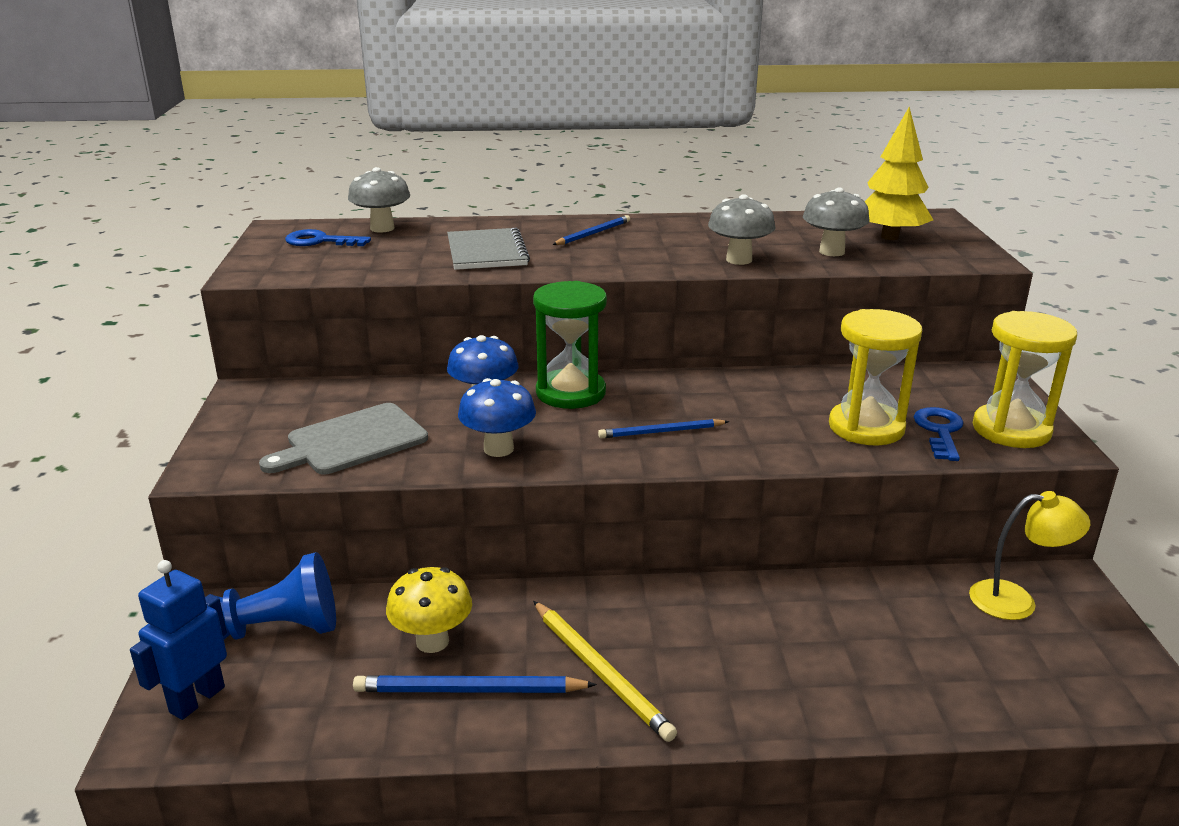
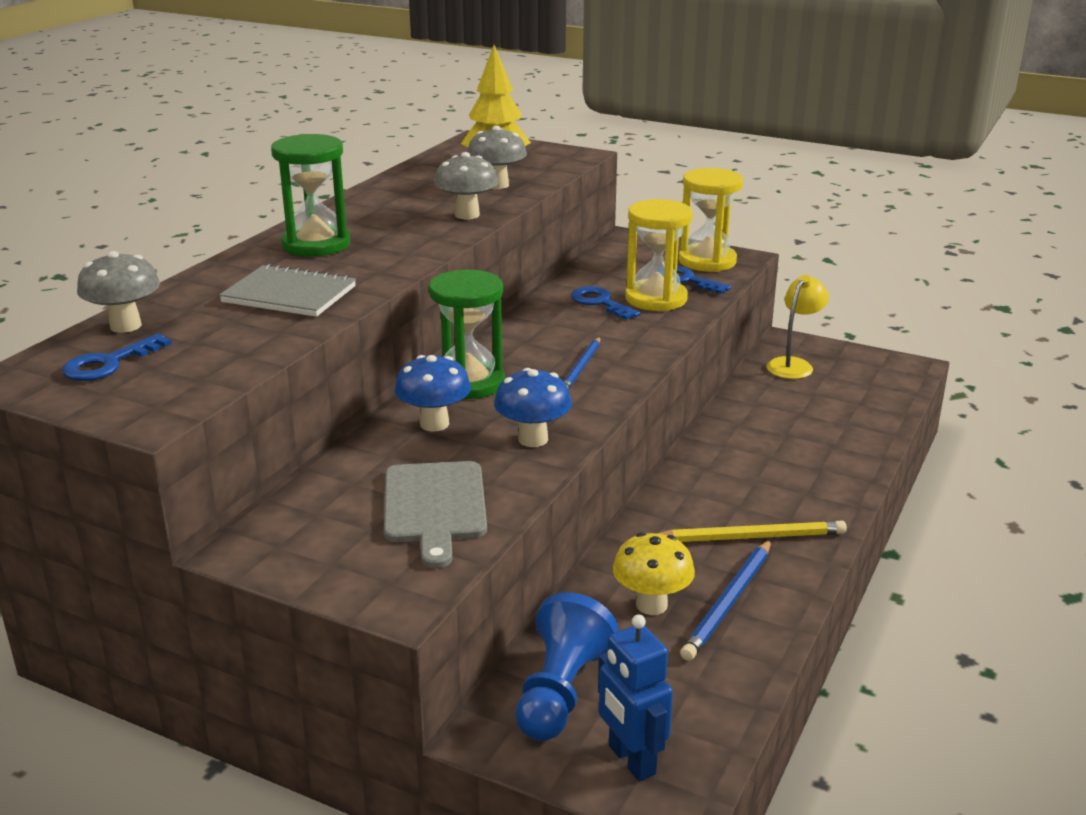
camera: 60 degrees left, 0 degrees up
(593, 233) = (316, 244): blue pencil -> green hourglass
(812, 402) = (600, 302): none -> blue key

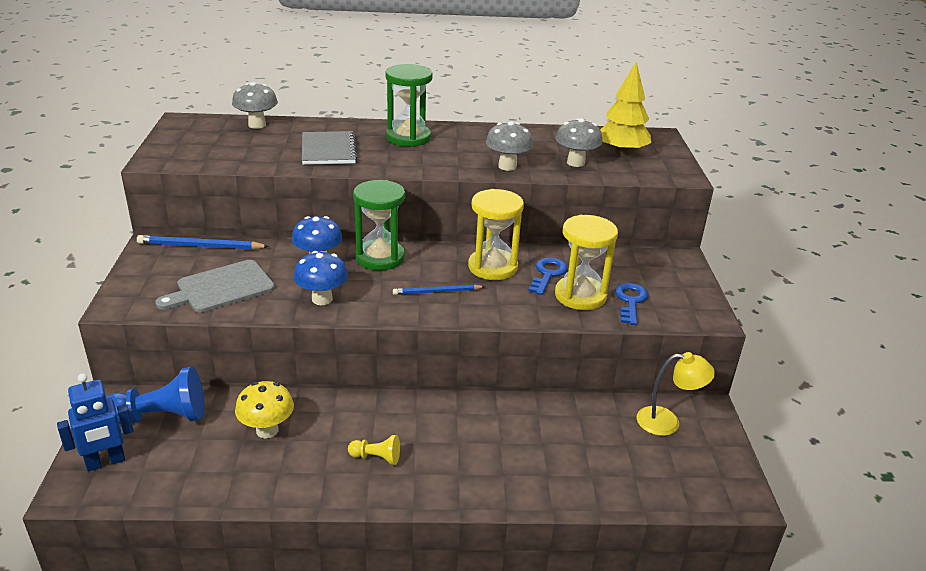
camera: 60 degrees right, 5 degrees up
(108, 363) = (210, 134): blue key -> none
(631, 760) = (106, 462): blue robot -> blue robot turned 150 degrees counterclockwise
(707, 261) = (680, 303): yellow hourglass -> yellow hourglass (492, 267)
(729, 602) = (287, 465): blue pencil -> blue pencil (200, 246)
(750, 537) = (376, 457): yellow pencil -> yellow pawn

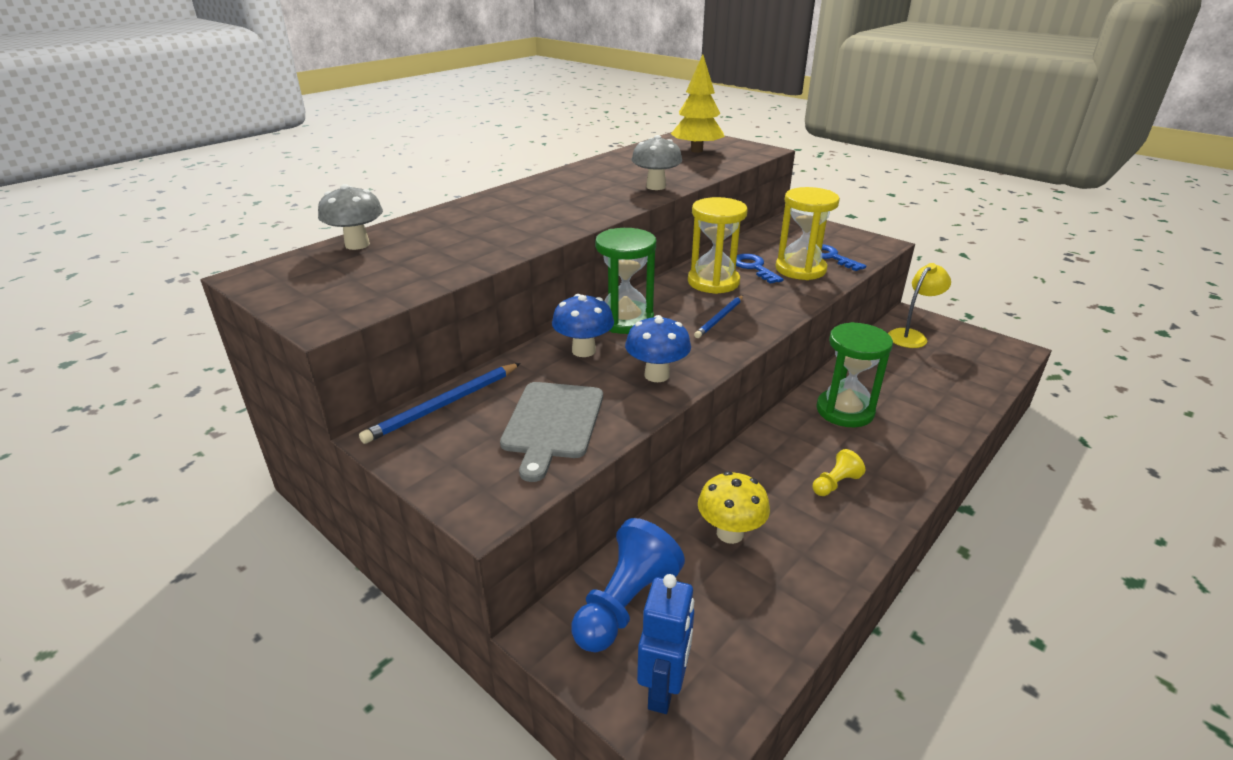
camera: 45 degrees left, 0 degrees up
(328, 150) = (489, 234): grey notebook -> none
(408, 138) = (531, 198): green hourglass -> green hourglass (845, 411)
(575, 163) = (689, 167): grey mushroom -> none

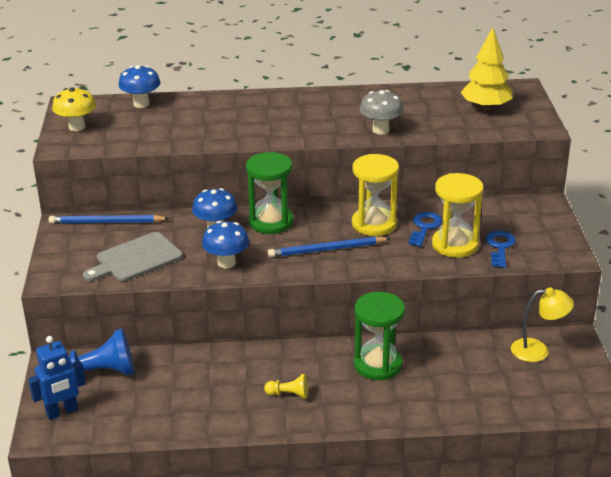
camera: 45 degrees right, 0 degrees up
(357, 245) = (141, 104): grey mushroom -> blue mushroom
(719, 318) = (327, 250): blue pencil -> blue pencil, size x1.50
(730, 533) = (191, 379): yellow mushroom -> yellow mushroom (77, 127)

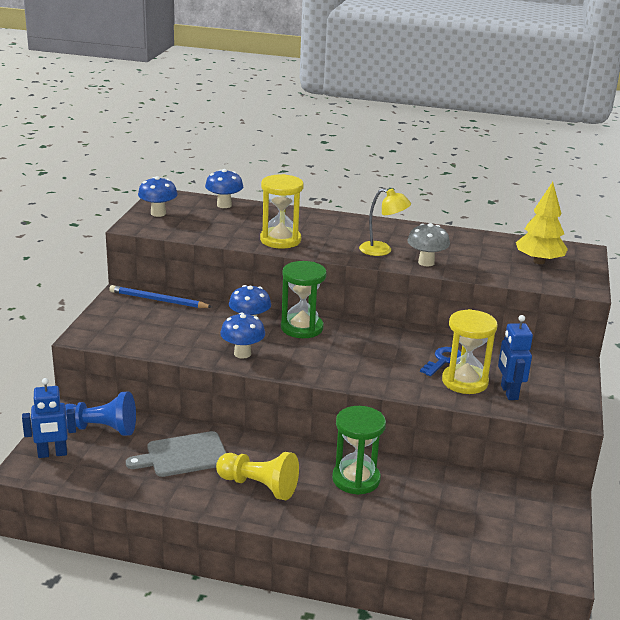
camera: 15 degrees right, 5 degrees down
(77, 127) = (158, 213): yellow mushroom -> blue mushroom
(136, 258) = (165, 334): grey cutting board -> grey cutting board (183, 455)
(289, 394) = (259, 486): yellow pawn -> yellow pawn, size x1.93
(327, 250) = (340, 361): blue pencil -> none
(374, 224) = (396, 348): yellow hourglass -> yellow hourglass (280, 240)
(500, 247) = (509, 392): blue key -> blue robot
(538, 351) = (521, 502): yellow lamp -> yellow lamp (382, 250)

